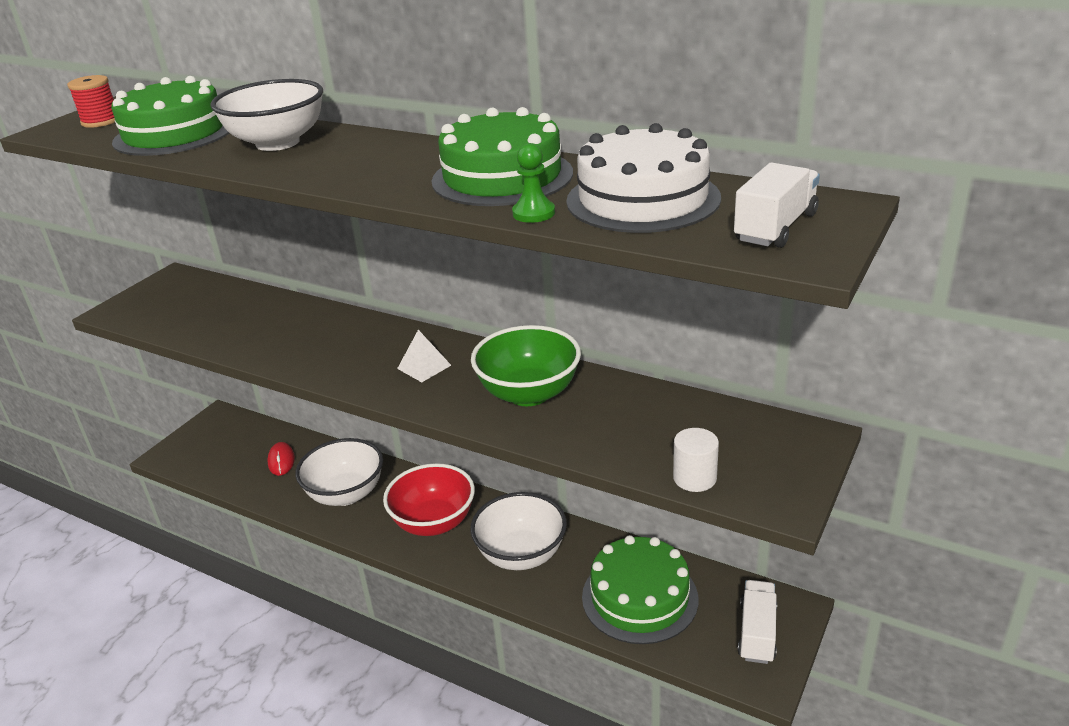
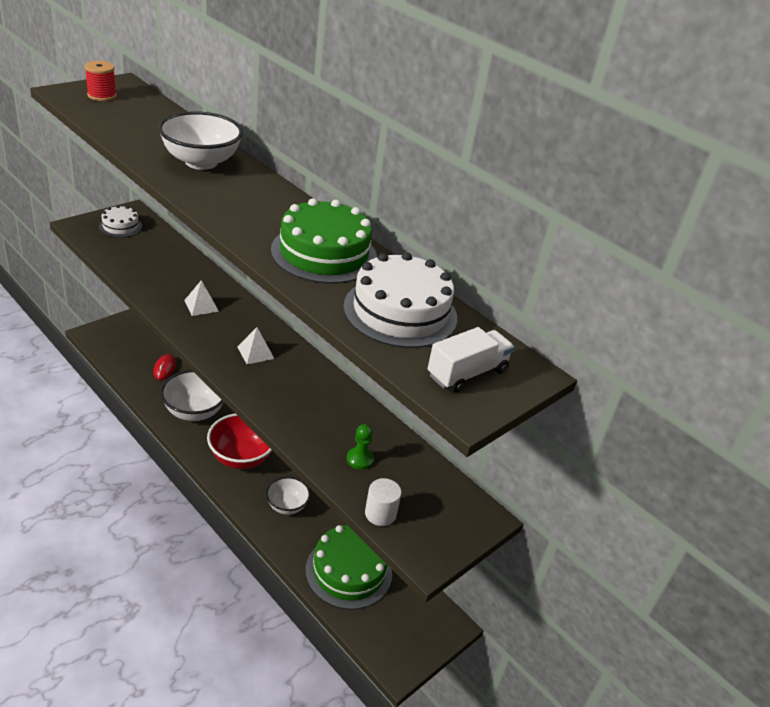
camera: 10 degrees right, 5 degrees up
(168, 295) = (120, 226): none -> white cake
(174, 134) = (141, 126): green cake -> none
(324, 342) = (201, 305): none -> white pyramid
(521, 554) = (287, 506): white bowl -> white bowl, size x0.62
(529, 393) = (312, 402): green bowl -> none
(533, 213) = (319, 295): green pawn -> green pawn (360, 459)
(757, 633) = (413, 631): white truck -> none

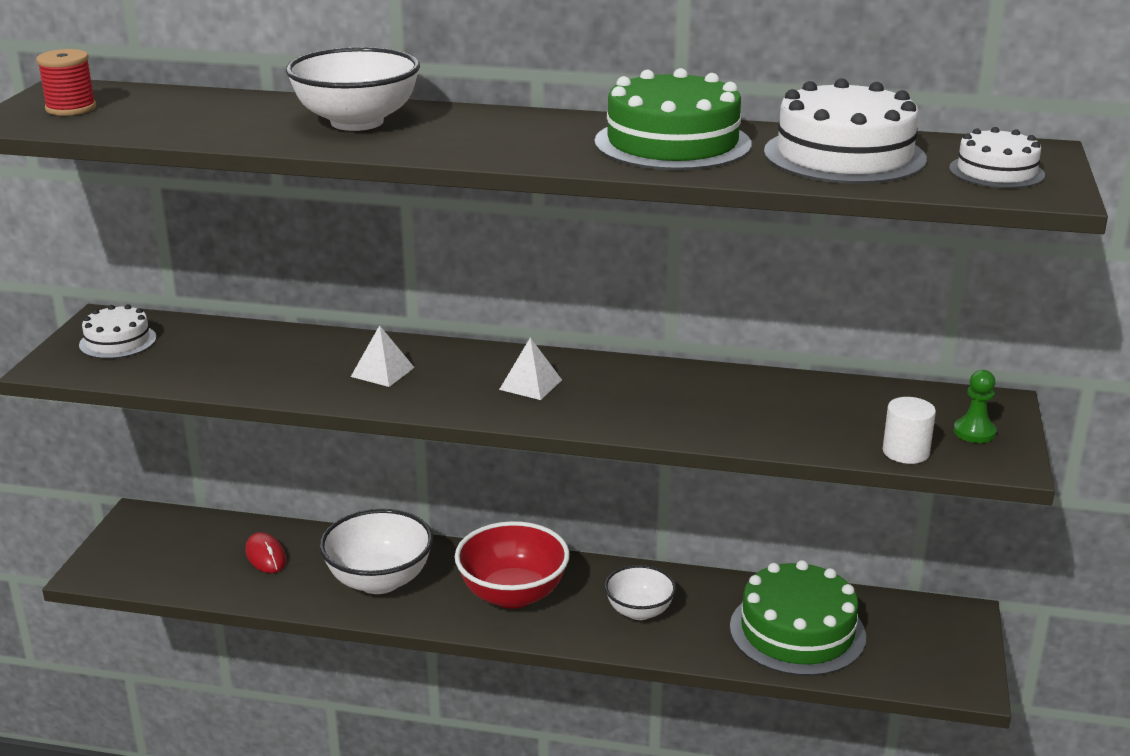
camera: 30 degrees left, 10 degrees down
(360, 459) = (808, 419): green pawn -> green pawn (974, 432)
(467, 373) = (996, 171): white truck -> white cake

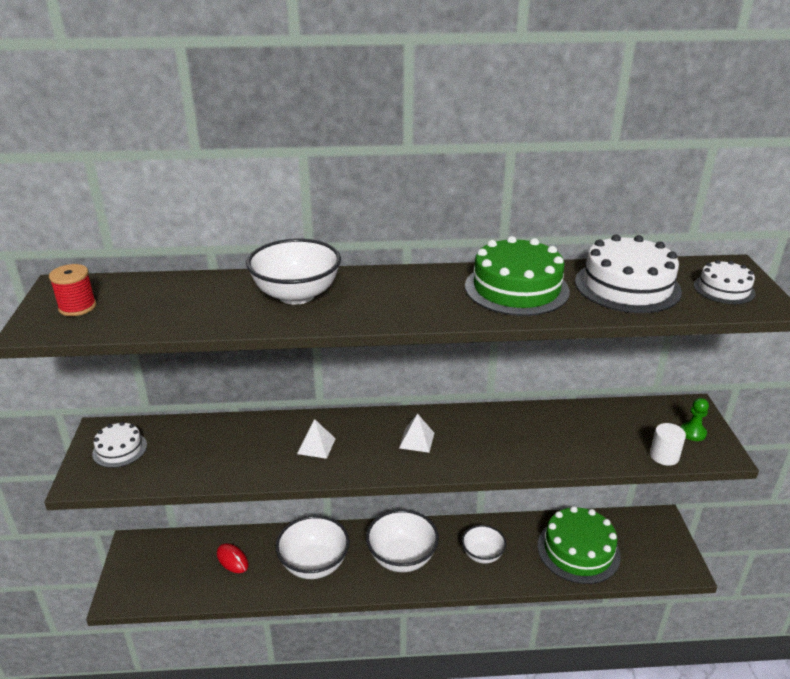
camera: 15 degrees left, 5 degrees up
(513, 594) = (402, 558): red bowl -> white bowl

